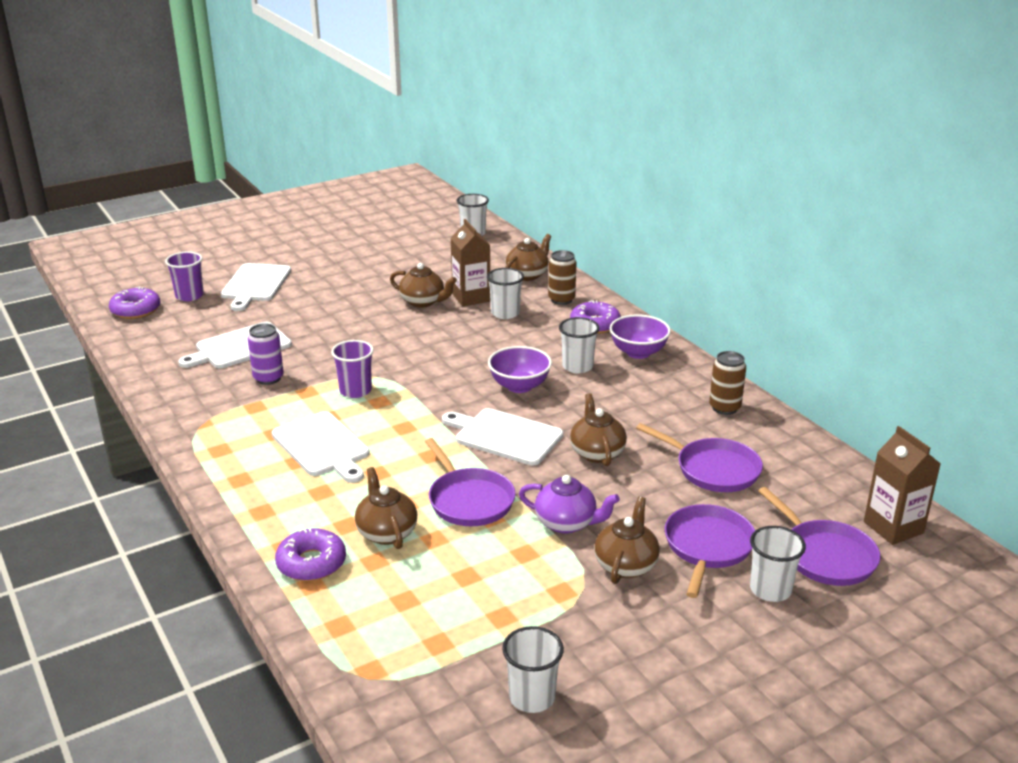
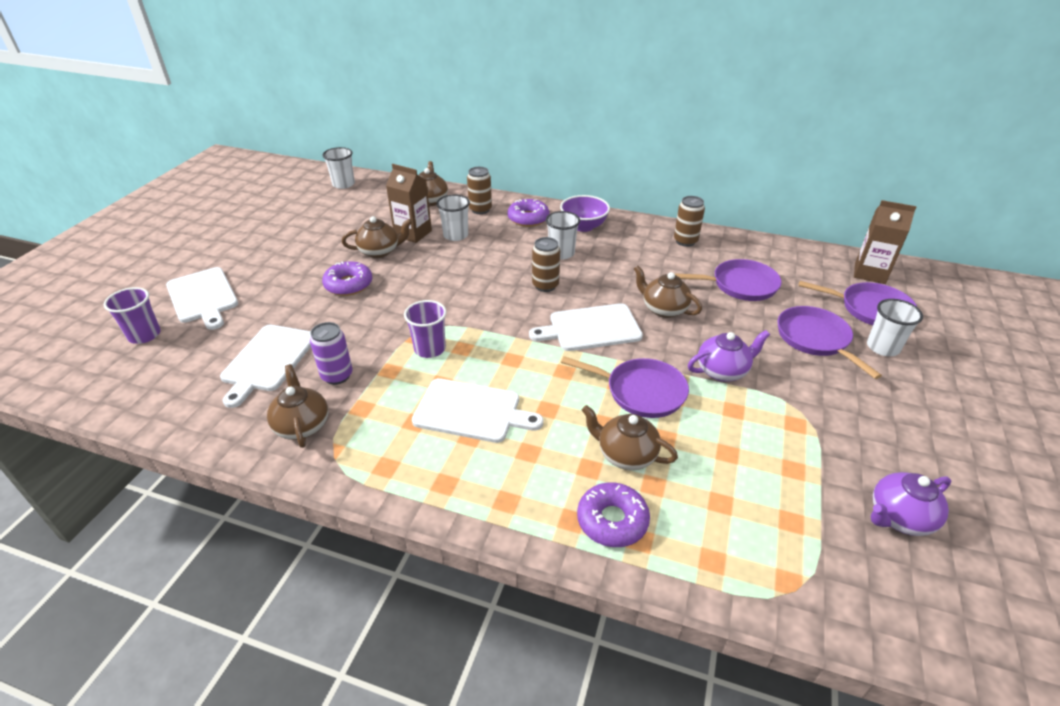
camera: 40 degrees left, 10 degrees up
(136, 310) = (99, 375): purple donut -> purple donut (348, 284)
(519, 386) = (545, 285): purple bowl -> brown can
(532, 697) = (899, 518): white cup -> purple teapot
(626, 565) = (797, 379): brown teapot -> brown teapot (302, 425)

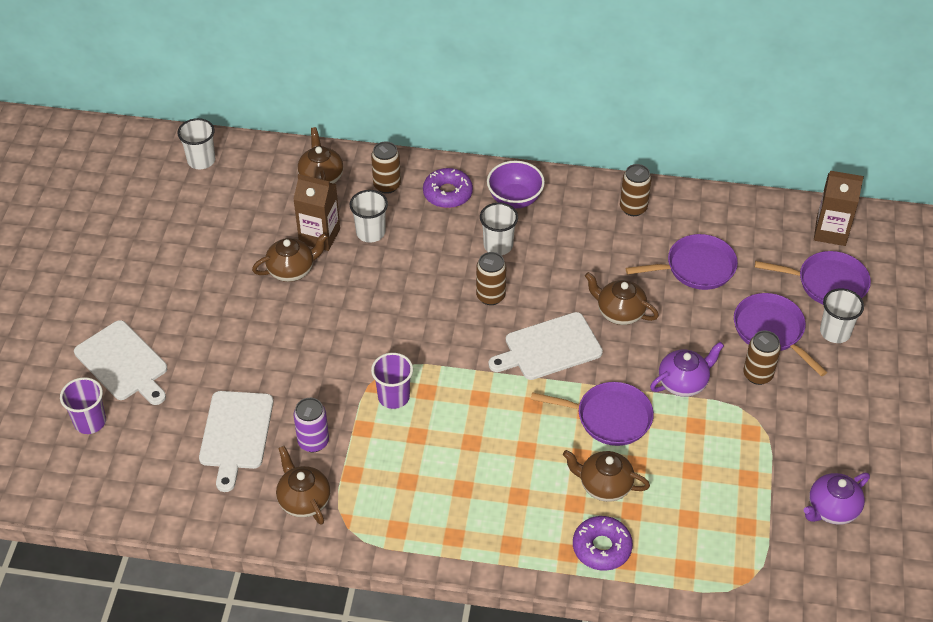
camera: 10 degrees left, 10 degrees up
(348, 284) = (276, 324): purple donut -> none
(471, 411) = (456, 462): white cutting board -> none
(802, 373) = (757, 375): none -> brown can

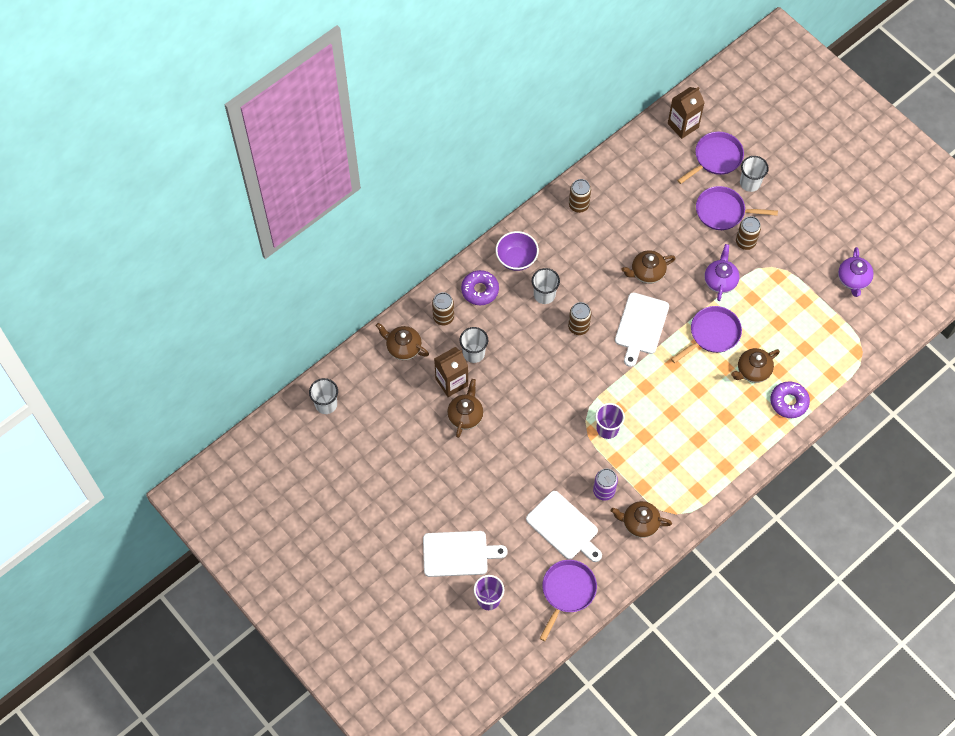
camera: 50 degrees left, 15 degrees up
(696, 267) = (649, 210): purple pan -> purple pan (567, 591)

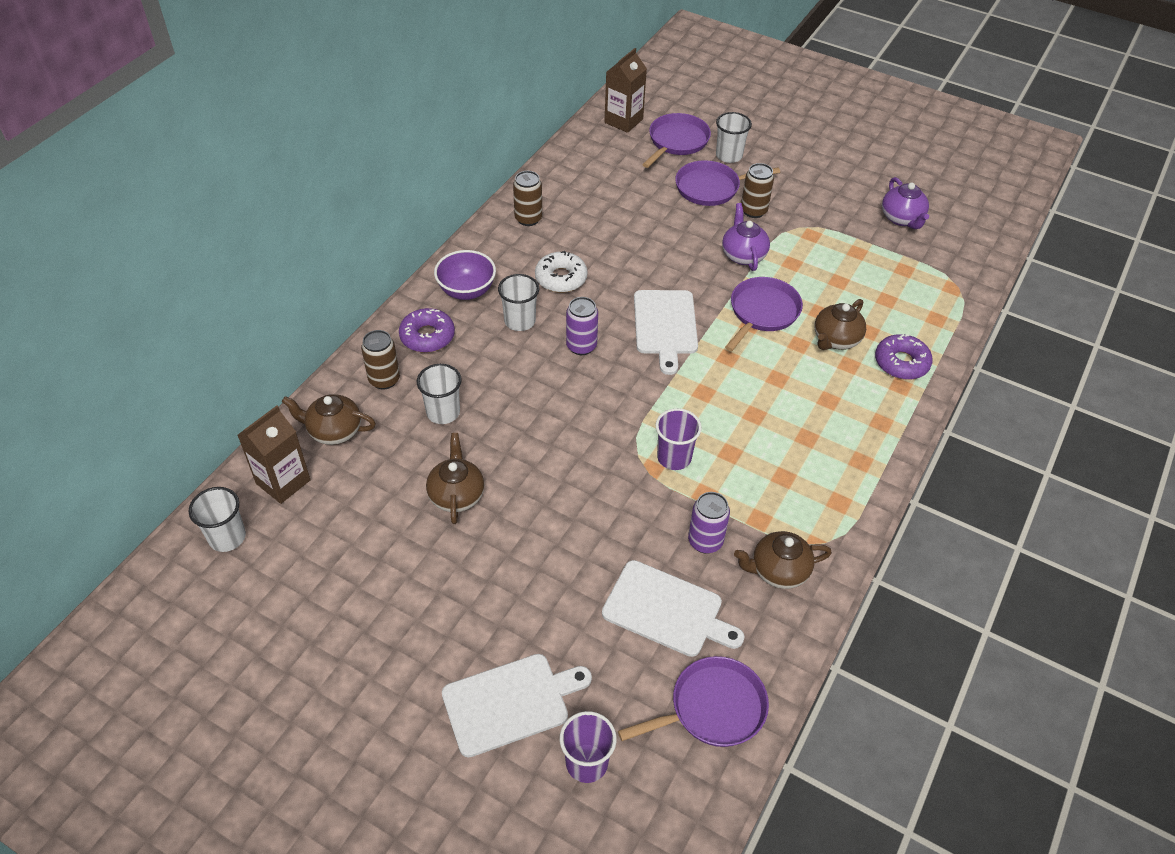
camera: 20 degrees left, 15 degrees down
(451, 382) = (421, 457): brown carton -> brown carton (283, 482)
(567, 591) = (712, 708): purple pan -> purple pan turned 60 degrees clockwise
(578, 327) = (581, 346): brown can -> purple can
(584, 266) = (561, 278): none -> white donut
(647, 272) = (646, 267): brown teapot -> none

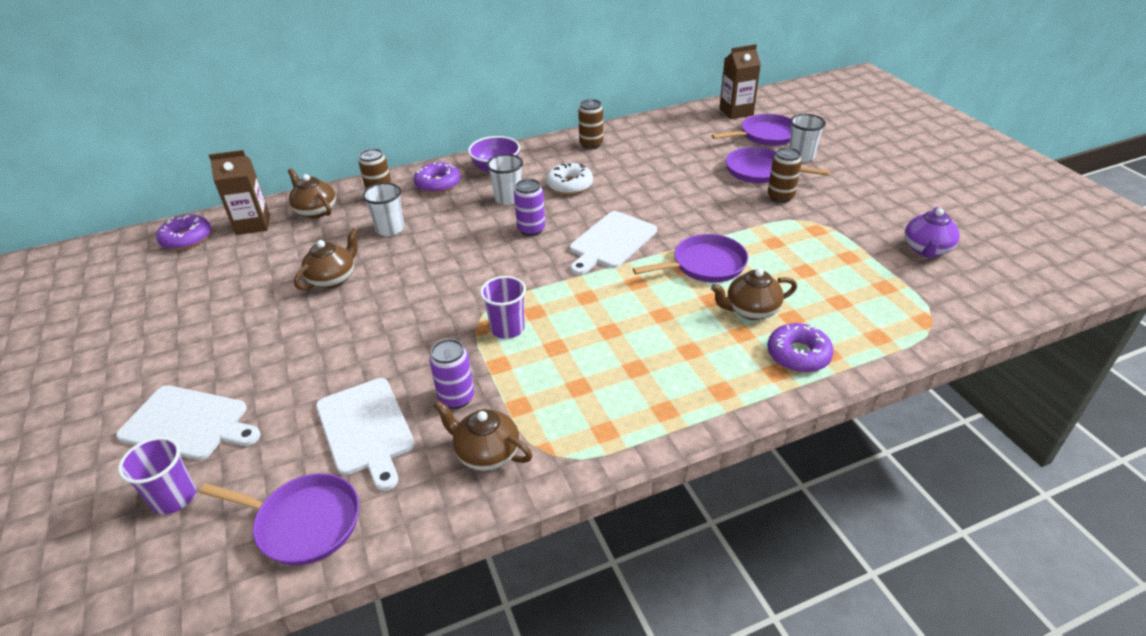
camera: 40 degrees right, 10 degrees down
(227, 537) = (186, 238): white cup -> purple donut
(743, 255) = (735, 221): purple teapot -> none

